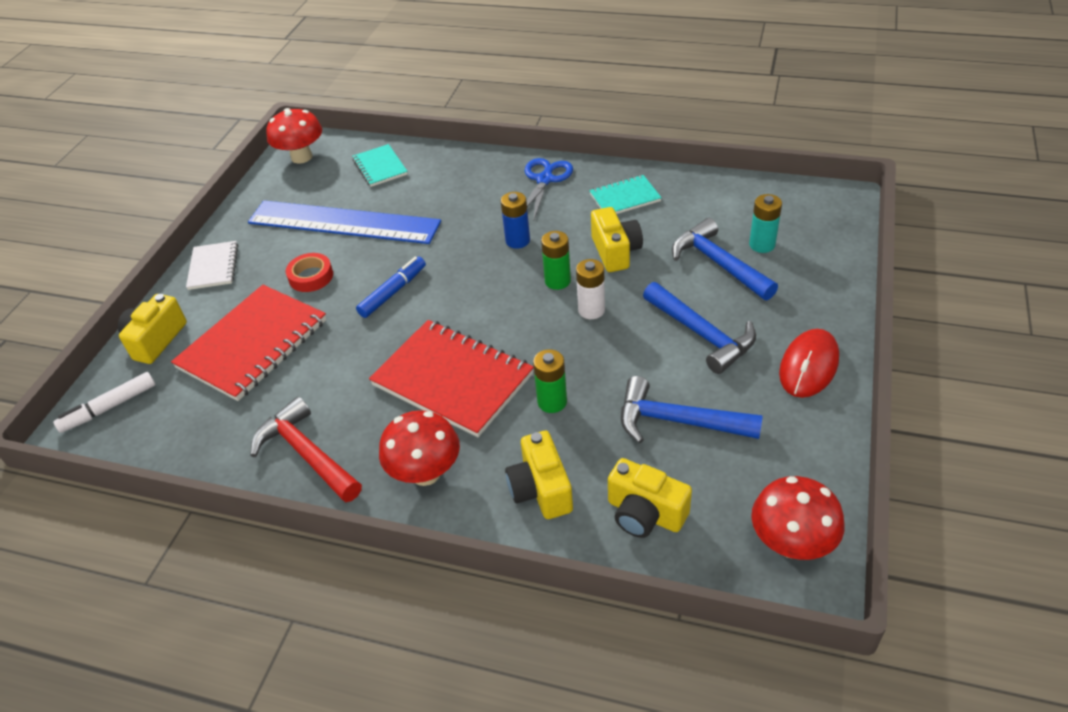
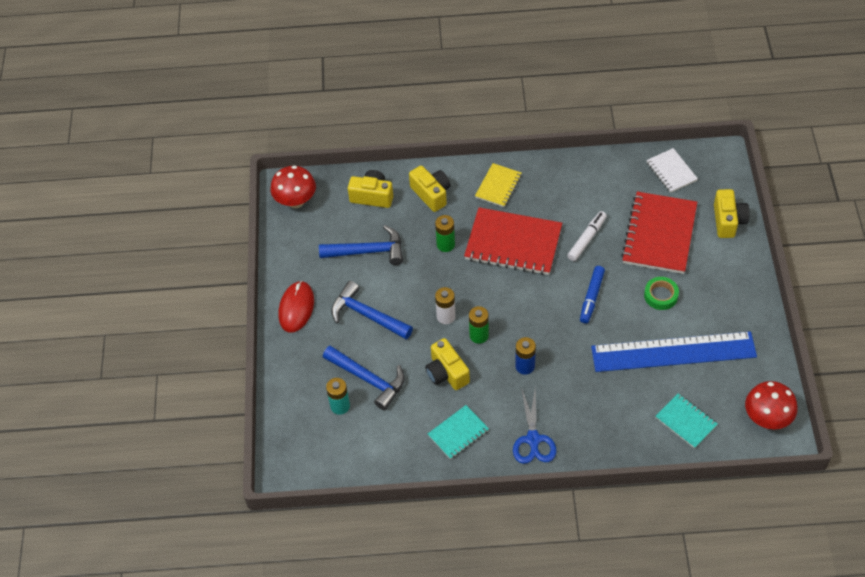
camera: 160 degrees right, 10 degrees up
(109, 408) = (714, 173): white marker -> white marker (587, 239)
(213, 267) = (741, 286): white notebook -> white notebook (671, 171)
(307, 454) = (572, 179): red hammer -> none
(311, 276) = (661, 295): red tape -> green tape
(425, 473) = (498, 186): red mushroom -> yellow notebook

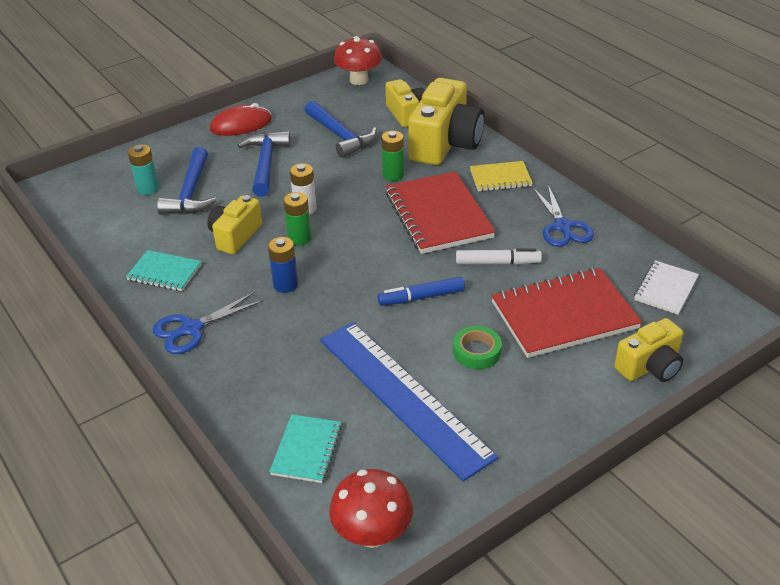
camera: 55 degrees right, 15 degrees down
(431, 194) = (445, 144): yellow camera -> yellow camera, size x1.72
(576, 184) = (562, 227): none -> blue scissors

